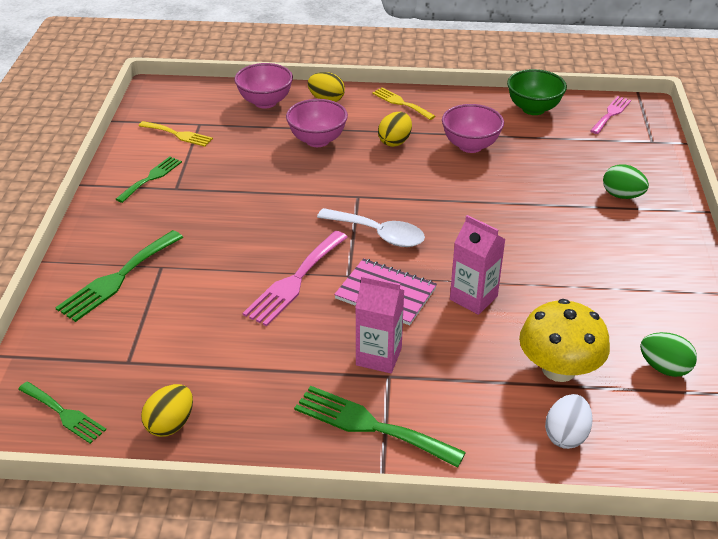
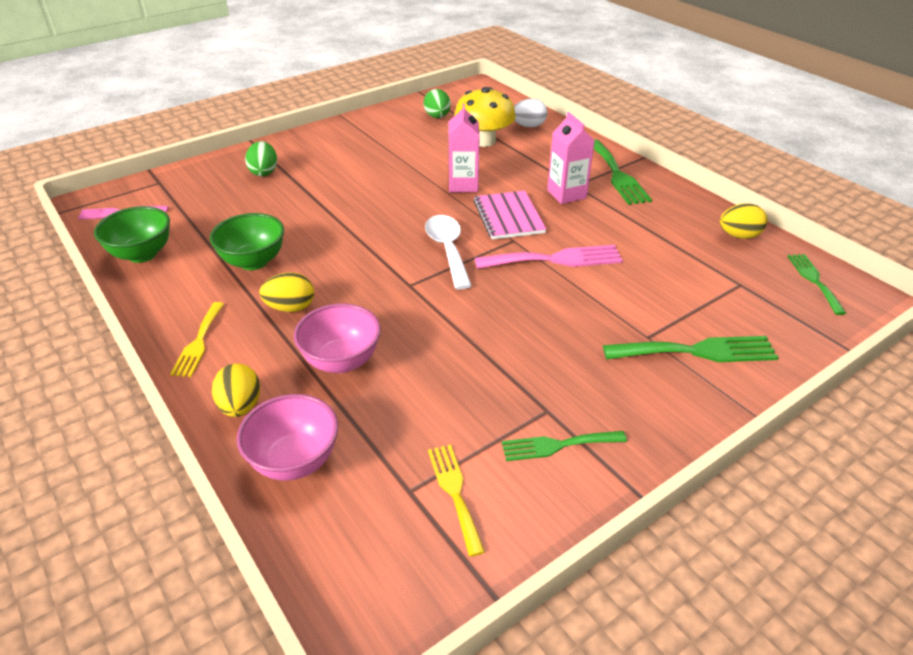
camera: 130 degrees left, 0 degrees up
(470, 146) = (253, 261): pink bowl -> green bowl

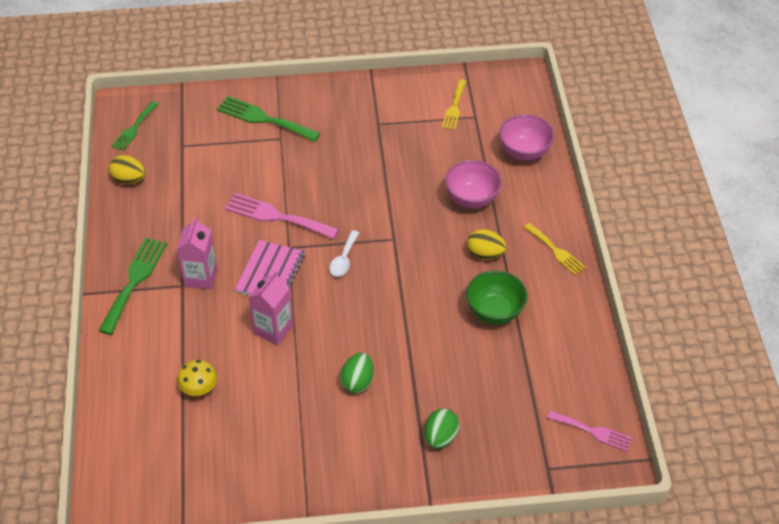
camera: 150 degrees left, 10 degrees up
(142, 254) = (580, 360): green bowl -> none
(198, 342) = (556, 251): yellow fork -> yellow fork turned 105 degrees clockwise
(240, 406) = (542, 194): yellow egg -> none
(437, 117) = (207, 460): green egg -> green egg (357, 382)
(447, 249) = (344, 259): white spoon -> white spoon, size x0.65
(484, 141) = (199, 388): yellow mushroom -> yellow mushroom, size x0.58
(528, 126) = (132, 394): white egg -> none
(557, 445) = (388, 106): green fork -> none

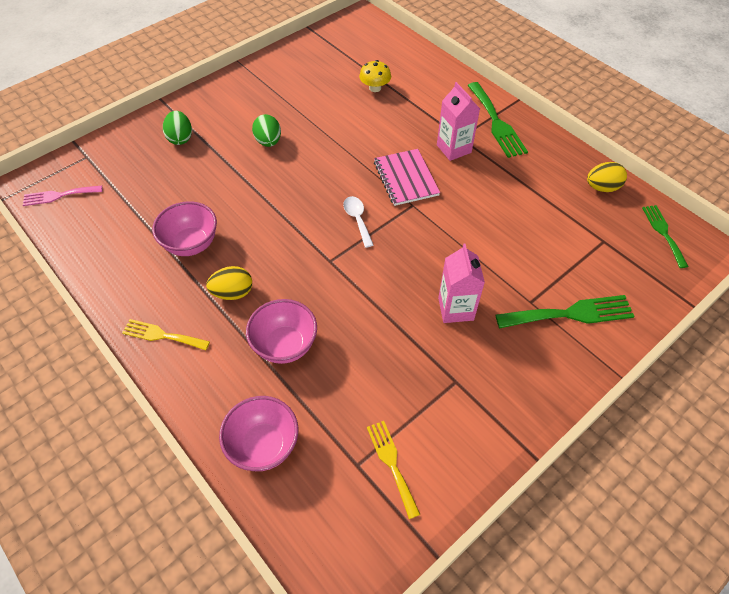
camera: 145 degrees right, 5 degrees up
(273, 329) = (362, 143): pink carton -> pink carton (455, 309)
(276, 216) = (450, 224): pink fork -> none
(494, 312) = (191, 244): green bowl -> pink bowl

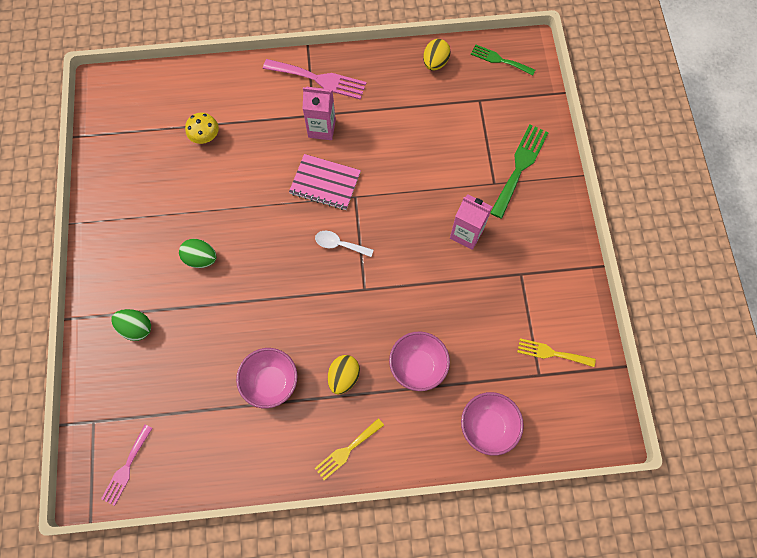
camera: 55 degrees left, 15 degrees up
(496, 123) = (319, 79): green fork -> pink fork

